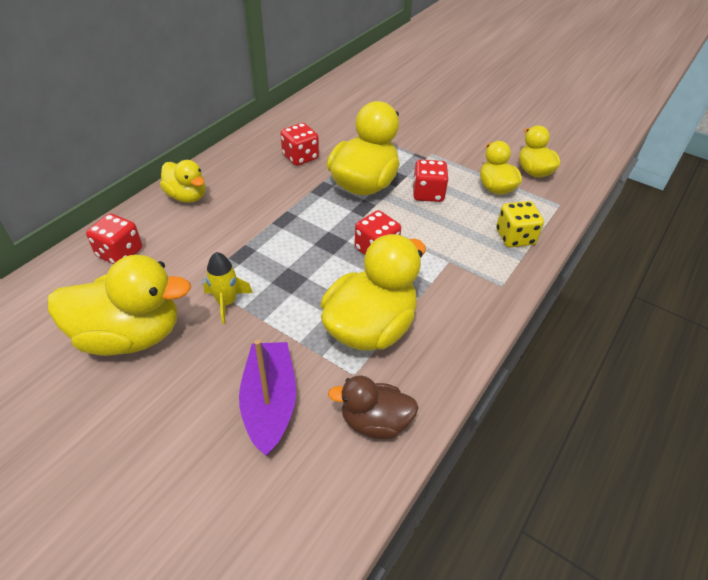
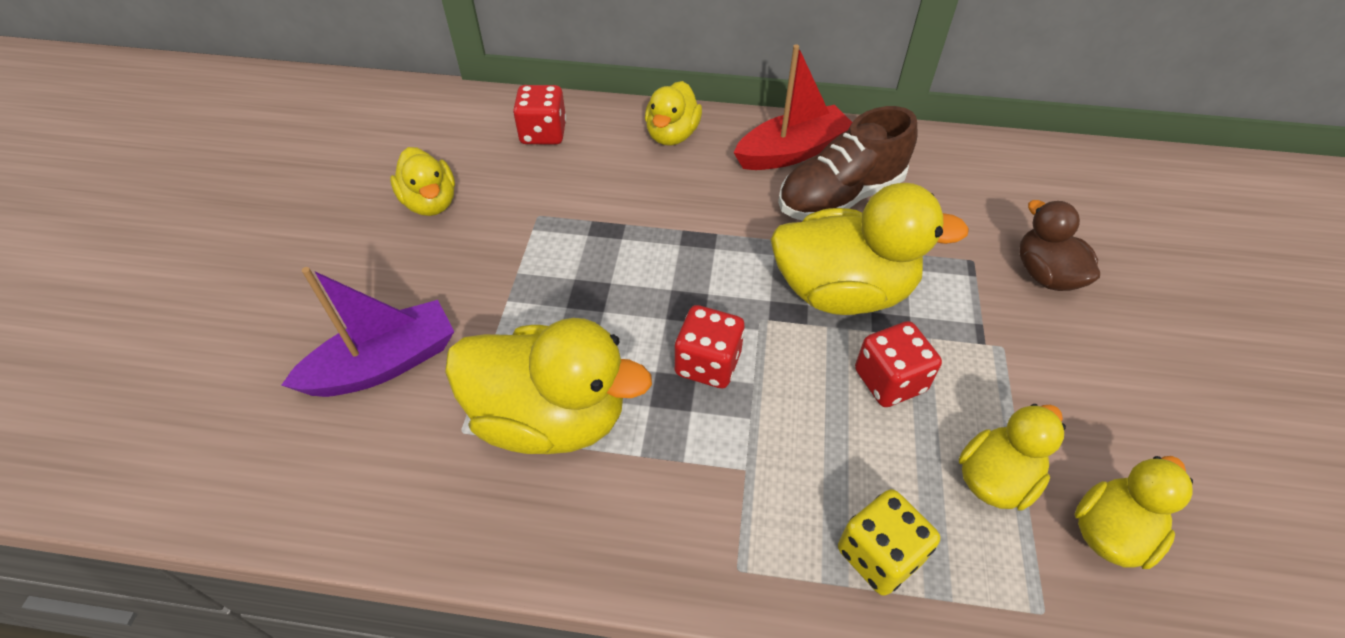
camera: 65 degrees right, 5 degrees up
(130, 335) = (431, 202): yellow duck -> yellow duck, size x0.58
(227, 302) = (518, 254): yellow rocket -> none
(250, 158) = (792, 152): none -> red boat
(300, 157) = (840, 196): red dice -> brown shoe
(375, 422) = (391, 486): brown duck -> brown duck (1045, 274)

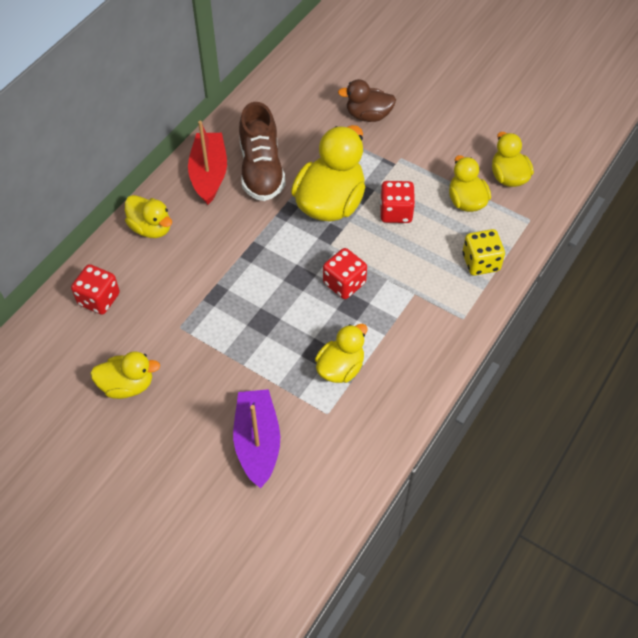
camera: 65 degrees left, 5 degrees up
(550, 417) = (340, 368): yellow duck -> yellow duck, size x0.58

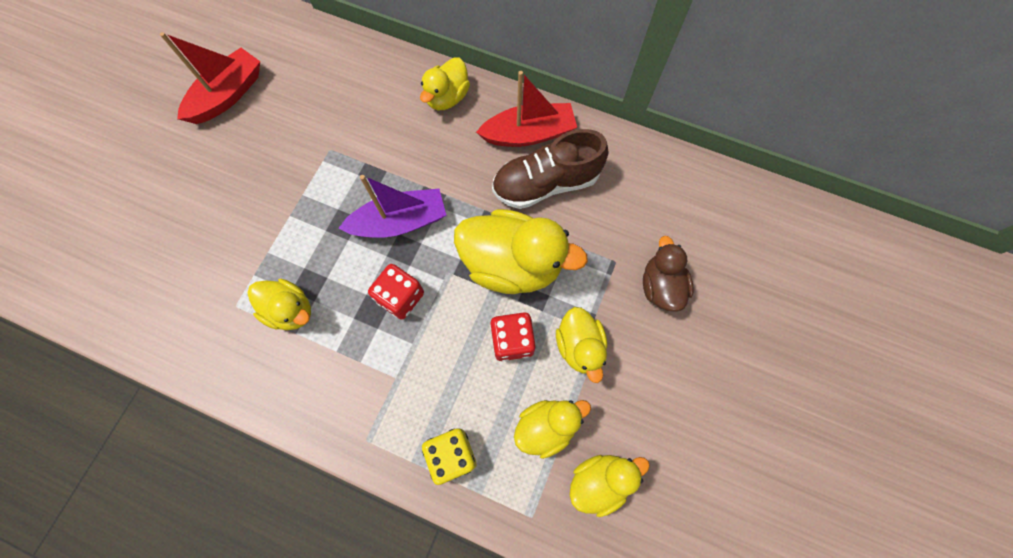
camera: 80 degrees right, 15 degrees up
(83, 416) = (228, 95): none -> red boat
(99, 299) = (355, 75): red dice -> none
(127, 385) = (261, 121): yellow duck -> yellow duck (579, 346)
(257, 442) = (201, 245): purple boat -> purple boat (400, 222)

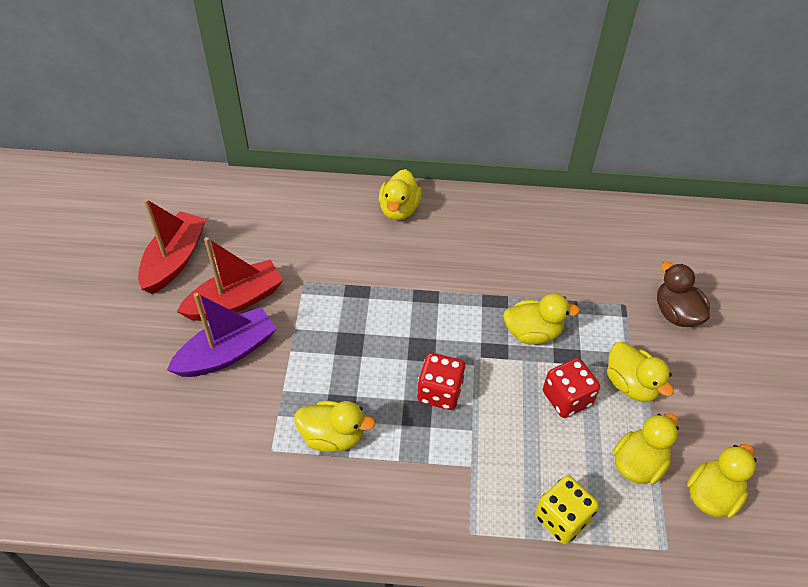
camera: 20 degrees left, 20 degrees down
(400, 222) = (406, 326): purple boat -> purple boat (227, 353)
(512, 264) = (532, 333): yellow duck -> yellow duck, size x0.58
(529, 134) = (491, 221): red boat -> red boat (235, 301)
(546, 183) = (528, 257): brown shoe -> none

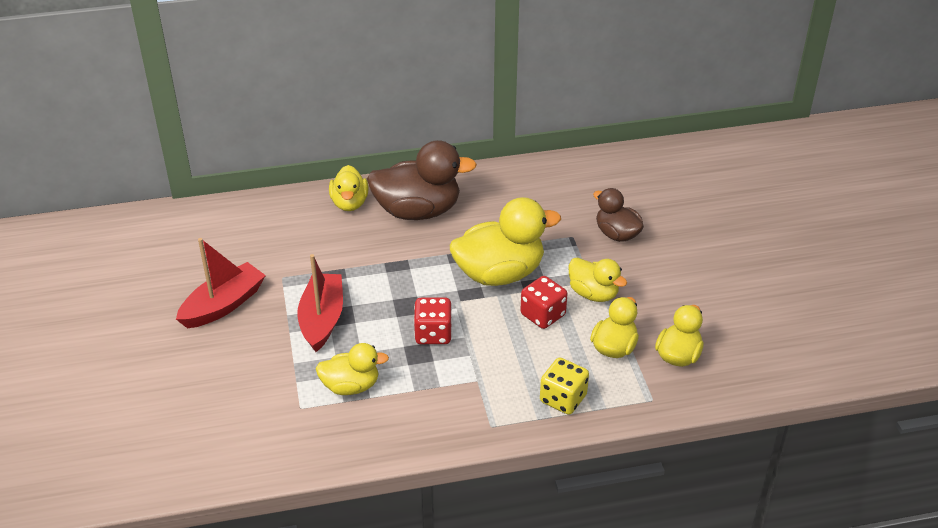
camera: 15 degrees left, 10 degrees down
(175, 260) = (152, 285): red boat -> red boat (322, 319)
(227, 353) = (232, 346): purple boat -> none
(466, 234) = (418, 211): none -> brown duck
(532, 333) = (499, 273): yellow duck -> yellow duck, size x1.73

